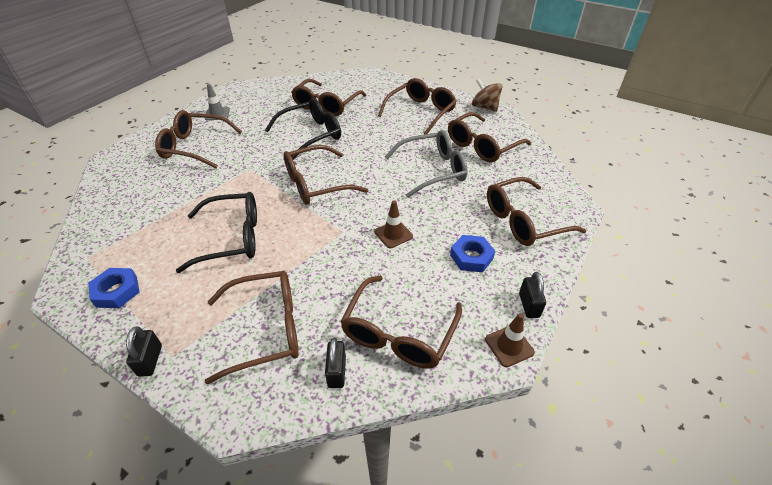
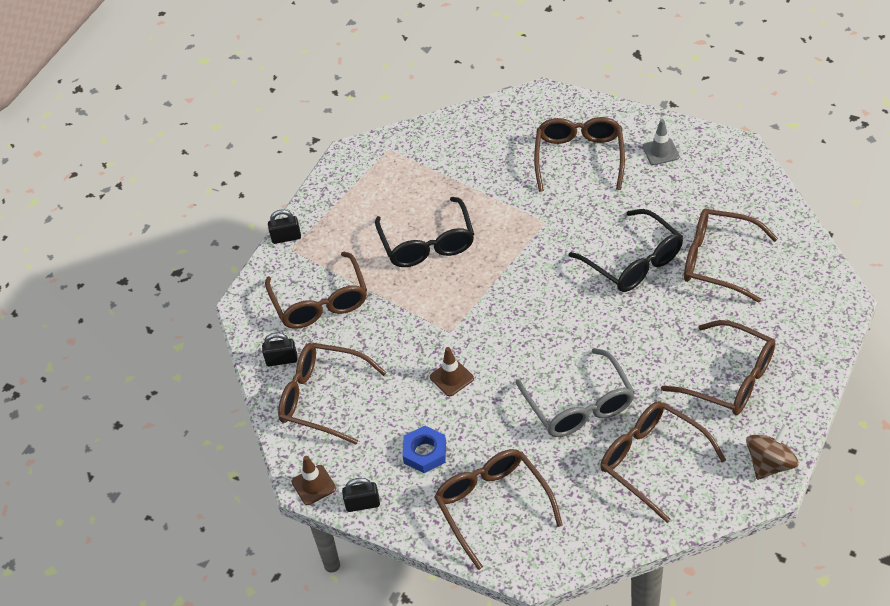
camera: 90 degrees right, 5 degrees up
(117, 291) = (352, 187): blue nut -> none
(316, 184) = (528, 290): brown glasses -> none

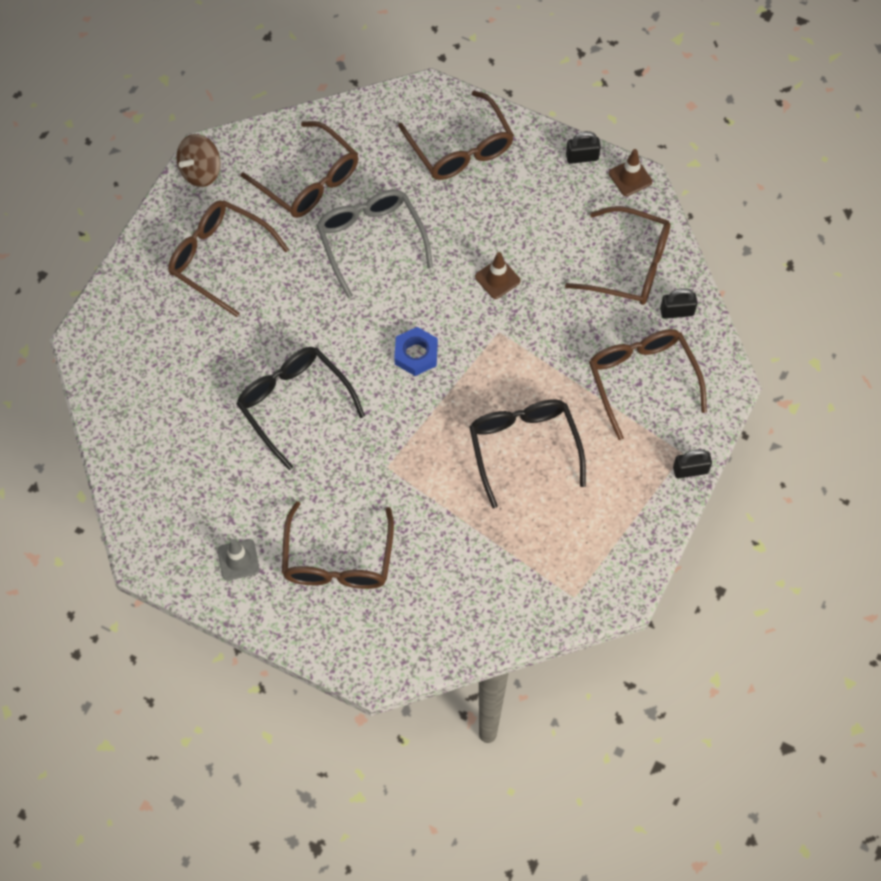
camera: 175 degrees right, 15 degrees up
(425, 452) = (524, 202): blue nut -> blue nut (416, 354)
(717, 261) = (202, 397): brown glasses -> none

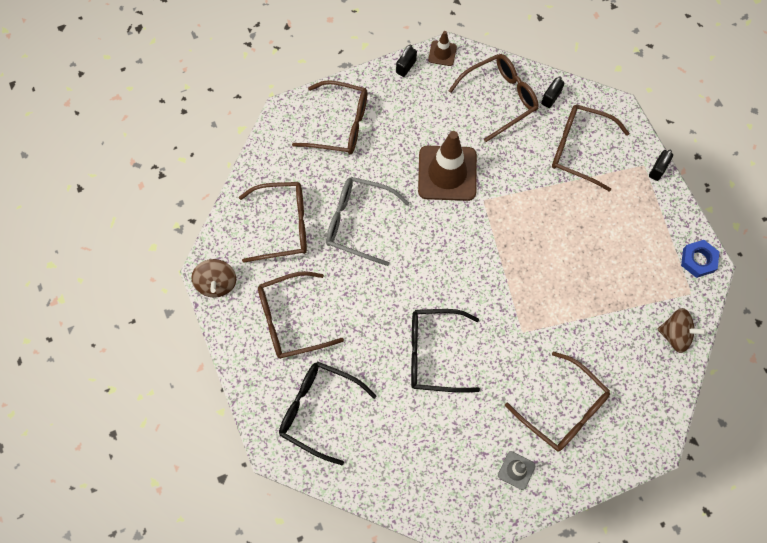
camera: 50 degrees left, 5 degrees up
(416, 354) = (459, 257): blue nut -> blue nut (698, 260)
(497, 279) = (447, 173): brown traffic cone -> brown traffic cone, size x2.14
(512, 612) = (675, 335): none -> brown spinning top
(523, 447) = (572, 245): black glasses -> black glasses (318, 410)

